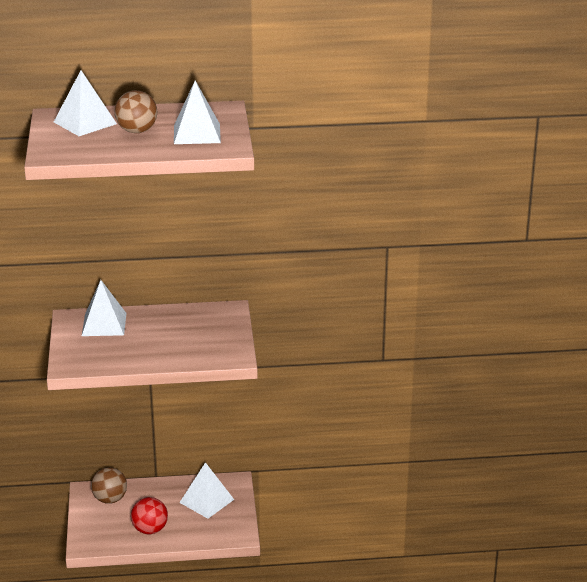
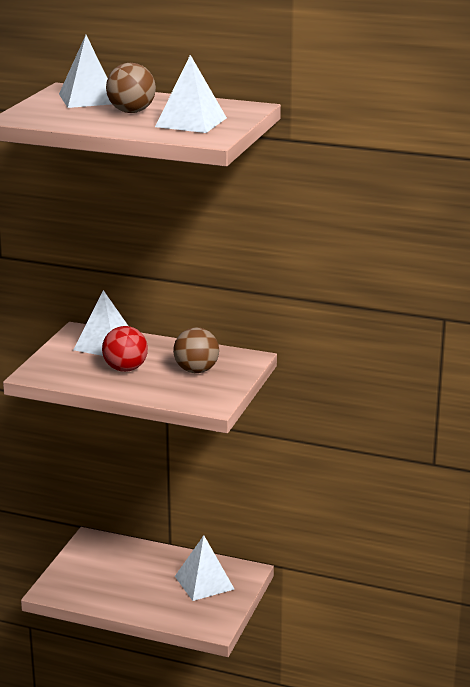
camera: 25 degrees right, 5 degrees down
(110, 499) = (106, 553): brown ball -> brown ball (196, 370)
(150, 530) = (124, 595): red ball -> red ball (125, 369)

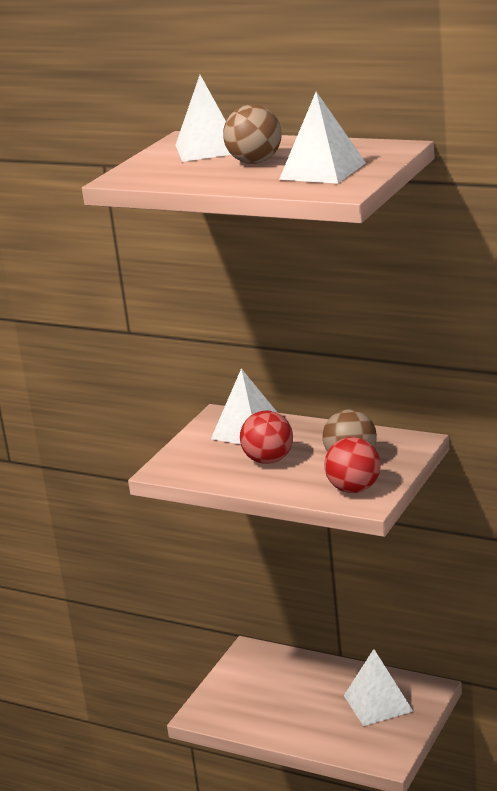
camera: 10 degrees right, 0 degrees up
(201, 394) = (354, 489): none -> red ball

